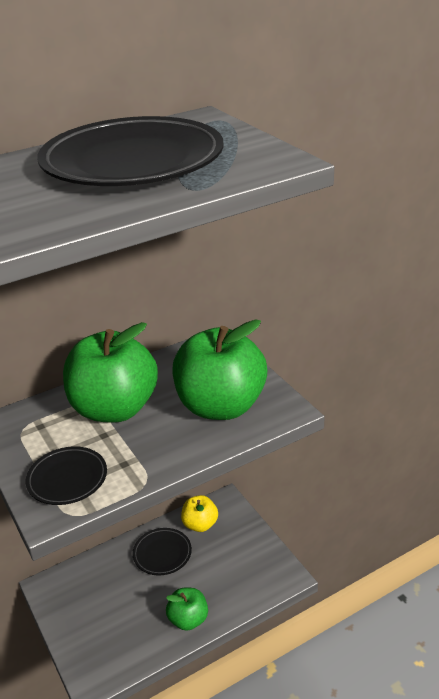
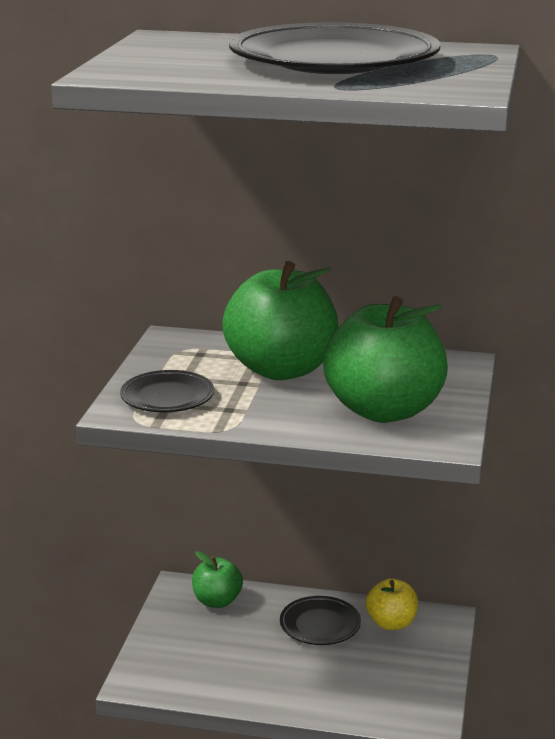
camera: 40 degrees right, 10 degrees down
(188, 619) = (279, 692): green apple -> green apple (217, 601)

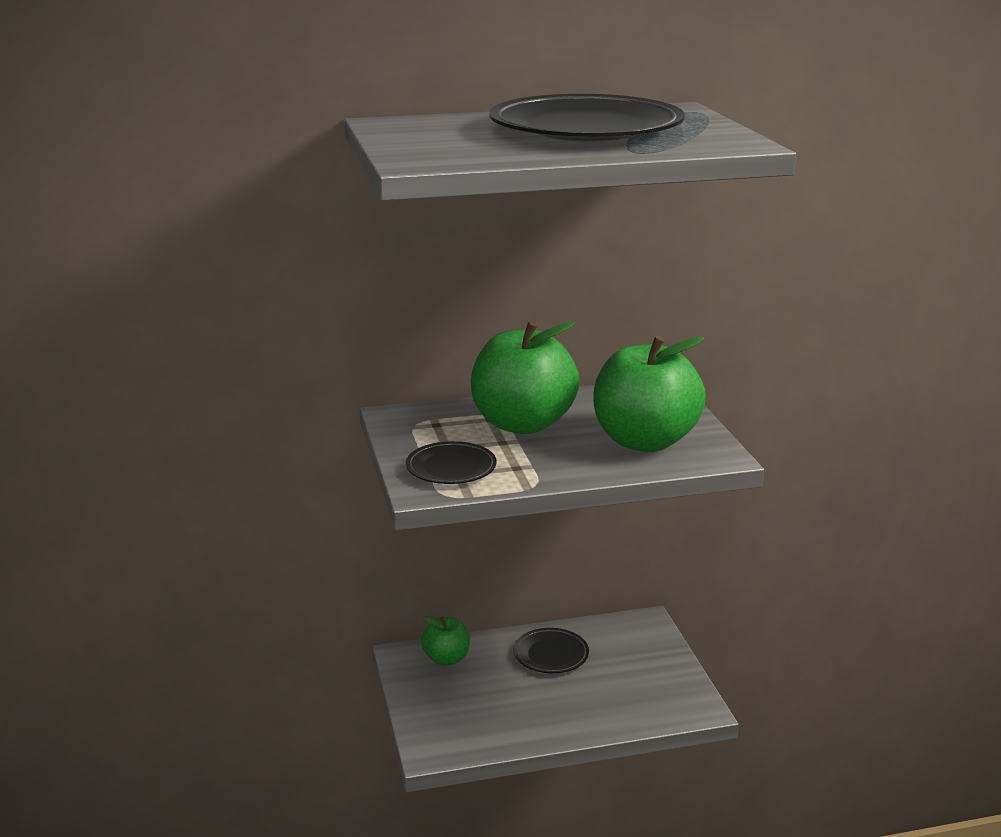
camera: 25 degrees left, 0 degrees up
(391, 623) = (607, 637): yellow apple -> none

